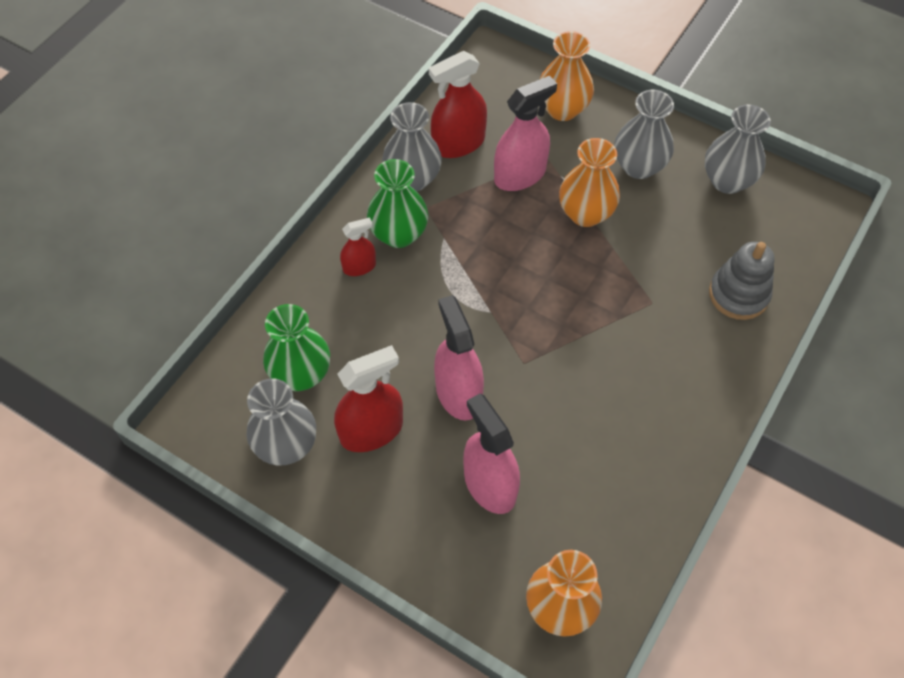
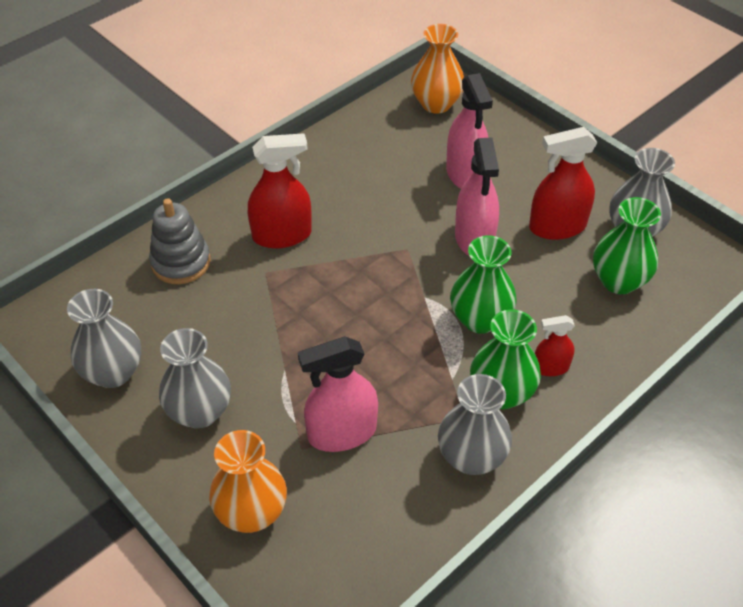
camera: 165 degrees left, 10 degrees down
(432, 299) = (480, 319): none -> green vase
(458, 143) = (403, 493): red spray bottle -> red spray bottle (282, 235)
(585, 213) = (287, 371): orange vase -> none

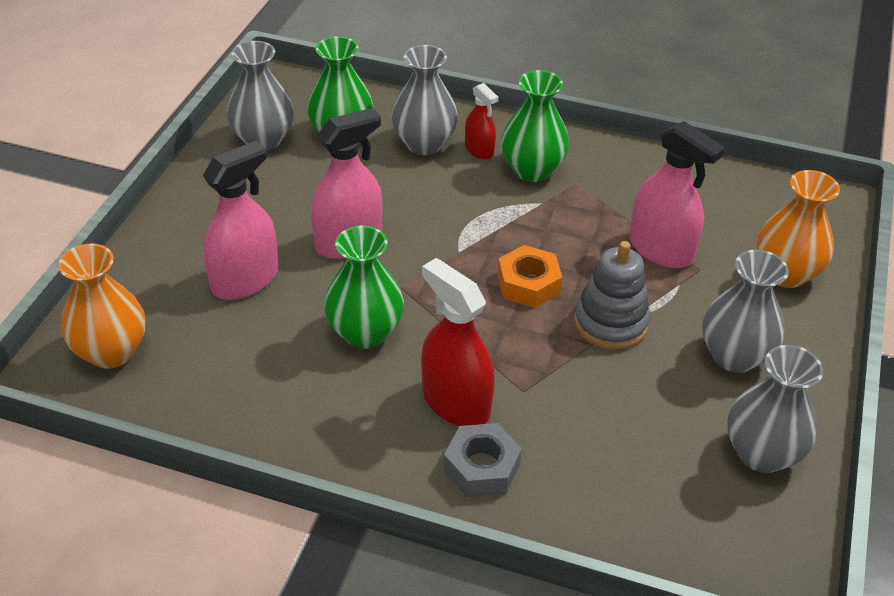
camera: 120 degrees left, 5 degrees down
(181, 262) = (571, 480): grey stacking toy -> grey stacking toy (610, 323)
(224, 226) = (482, 467): none -> grey nut
(361, 322) = (528, 284): none -> orange nut
(471, 457) = (610, 168): grey vase -> grey vase (424, 144)
(480, 319) = (458, 206): green vase -> green vase (365, 332)
(557, 227) = (290, 189): red spray bottle -> none

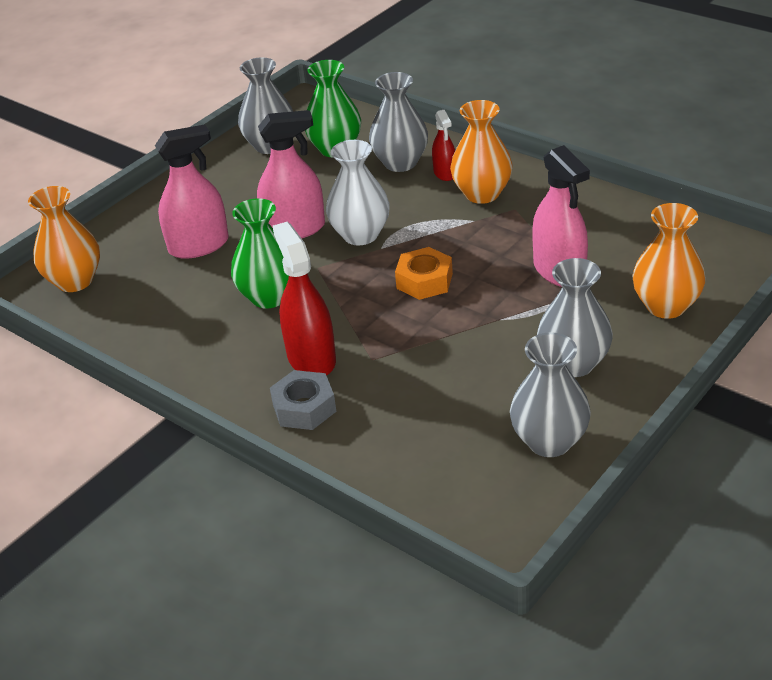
camera: 25 degrees right, 5 degrees down
(427, 238) = (360, 235): none -> white vase
(532, 170) = (482, 194): green vase -> orange vase
(610, 323) = (477, 320): grey stacking toy -> none

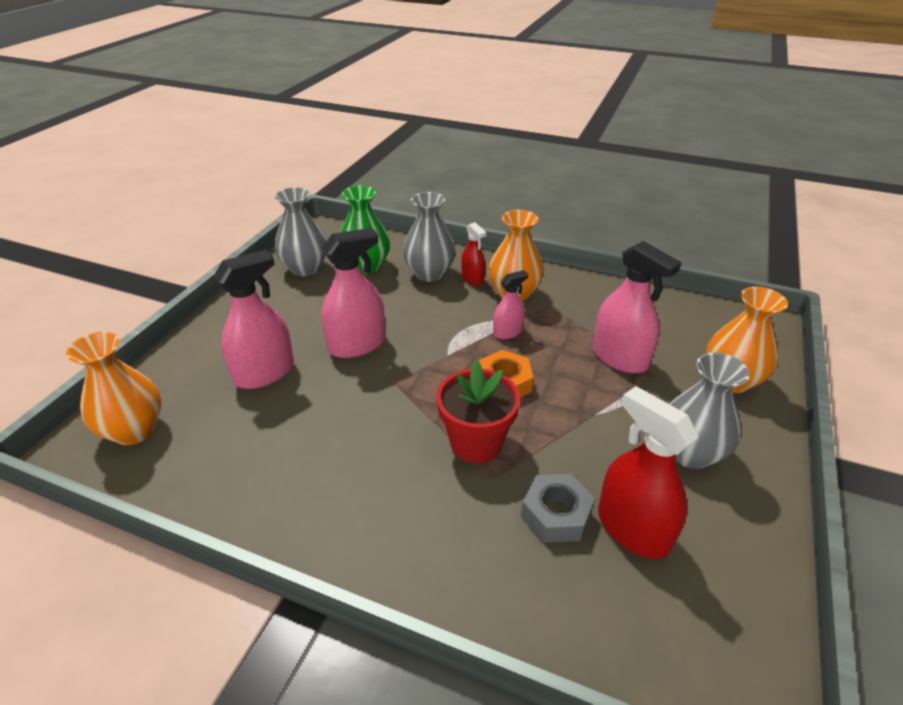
camera: 20 degrees left, 0 degrees up
(269, 296) = (357, 420): green vase -> none
(304, 408) = (446, 555): grey nut -> grey nut (556, 514)
(311, 358) = (429, 488): red spray bottle -> red spray bottle (632, 529)
(360, 235) = (423, 343): white vase -> none
(371, 329) = (476, 443): none -> red flower pot
(454, 233) = (508, 332): none -> pink spray bottle
(549, 441) = (723, 552): grey vase -> none

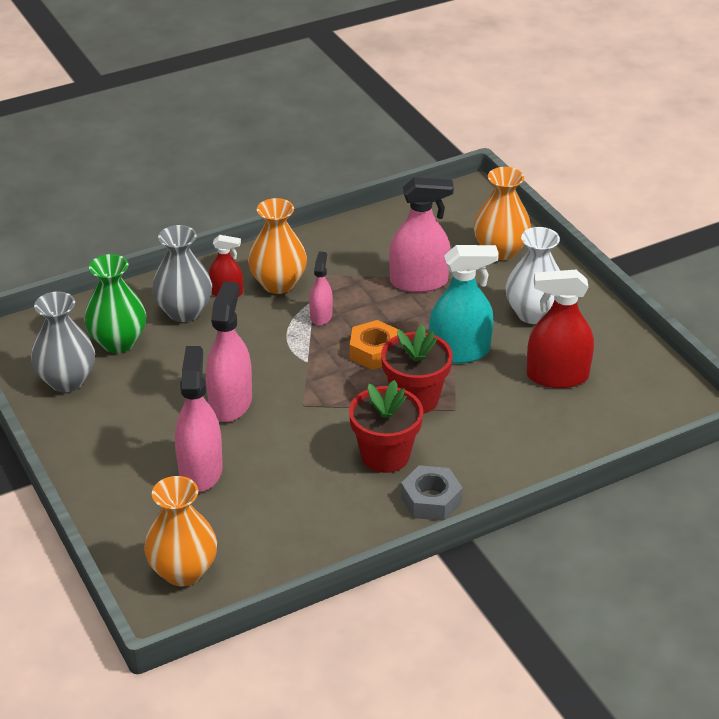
camera: 50 degrees left, 0 degrees up
(381, 468) = (385, 456): none -> red flower pot
(556, 514) = (512, 400): grey nut -> grey nut (431, 500)
(571, 434) = (459, 351): none -> turquoise spray bottle
(690, 453) = (533, 313): grey vase -> white vase

